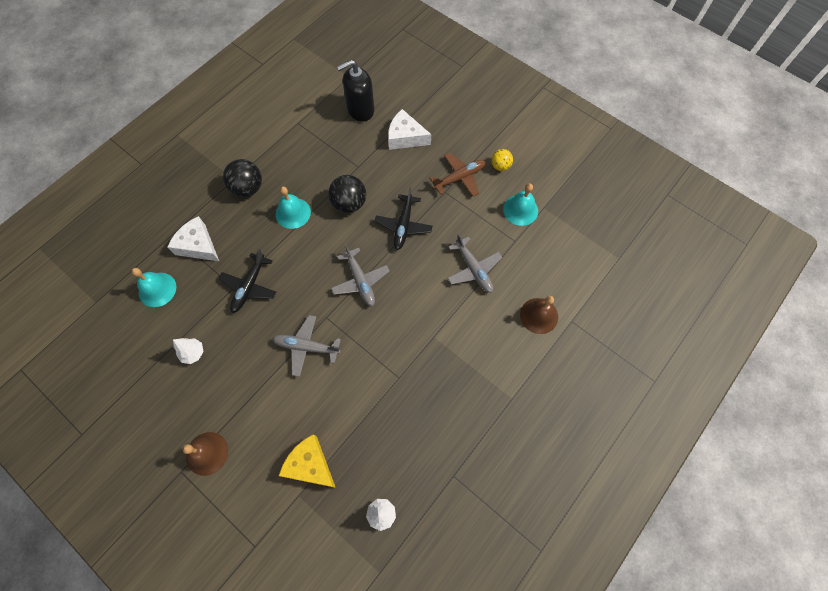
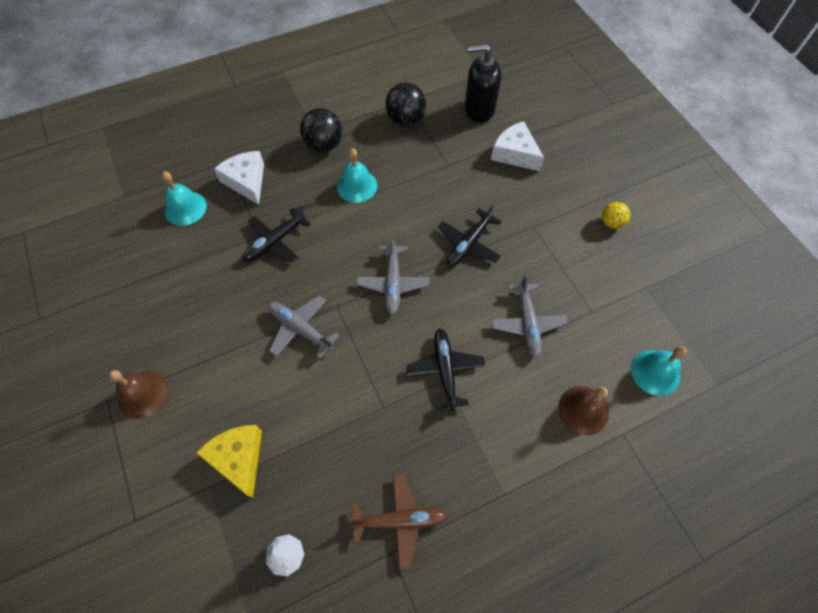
camera: 25 degrees right, 5 degrees down
(193, 353) = (185, 285): white tree -> none
(349, 203) = (420, 199): black ball -> black ball (405, 119)
(430, 330) = (445, 370): none -> black plane
(459, 178) = (556, 218): brown plane -> brown plane (399, 520)
(520, 210) = (614, 280): turquoise bell -> turquoise bell (655, 372)

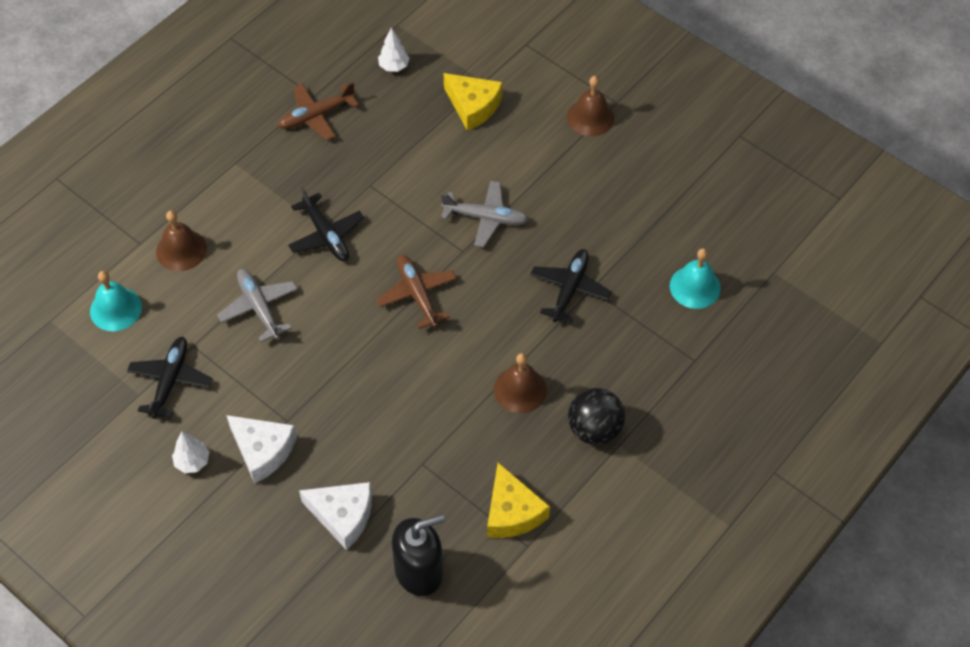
camera: 155 degrees right, 5 degrees down
(246, 181) = (652, 344): white cheese -> white cheese (262, 451)
(357, 186) = (520, 389): turquoise bell -> brown bell
(393, 283) = (417, 294): grey plane -> brown plane
(405, 119) = (512, 512): black ball -> yellow cheese
(469, 244) = (354, 369): black plane -> black plane (170, 381)
(611, 223) = (192, 462): yellow ball -> white tree

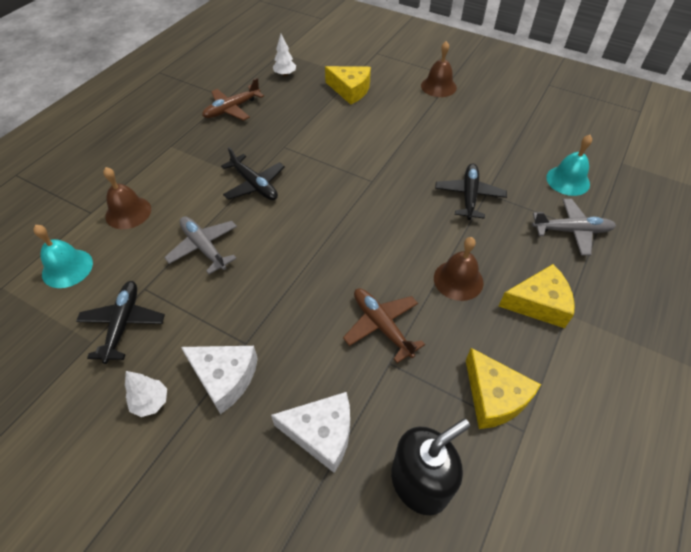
camera: 10 degrees left, 5 degrees down
(417, 294) = (343, 217): brown plane -> brown plane (382, 326)
(485, 218) = (383, 156): grey plane -> grey plane (571, 231)
(594, 429) = (538, 303): black ball -> yellow cheese

